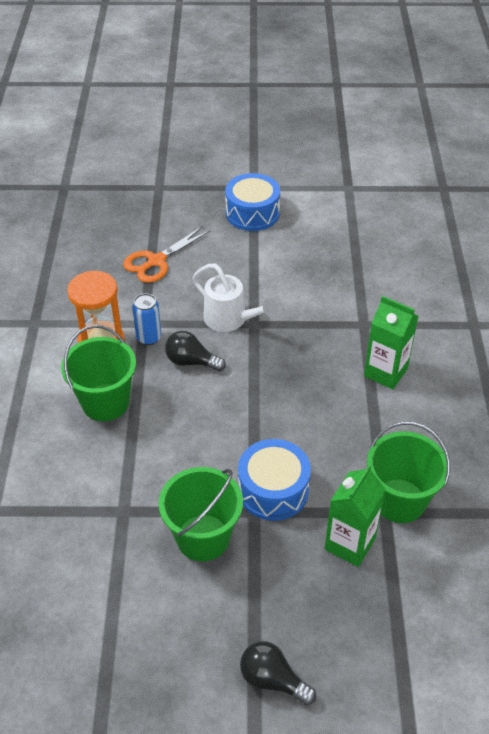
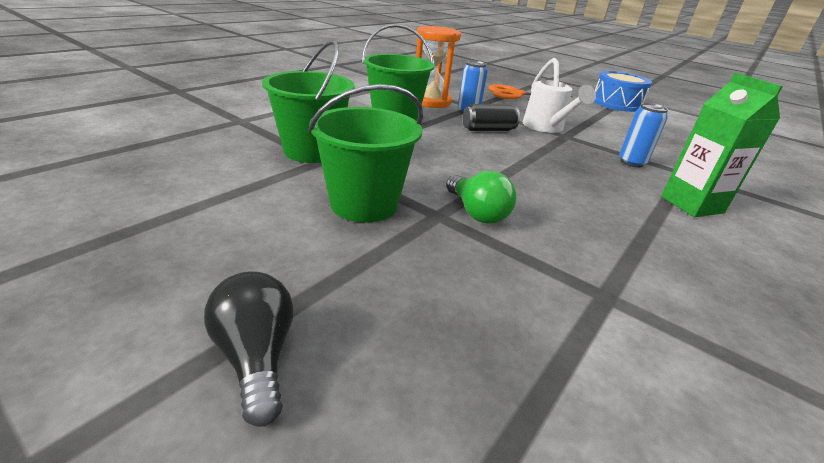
camera: 35 degrees right, 15 degrees down
(191, 362) = (488, 130): black light bulb -> black can
(273, 490) = (477, 213): blue drum -> green light bulb
(323, 335) = (631, 162): none -> blue can
(350, 544) = (526, 295): green carton -> none
(399, 500) = (638, 297): green bucket -> green bucket (312, 151)

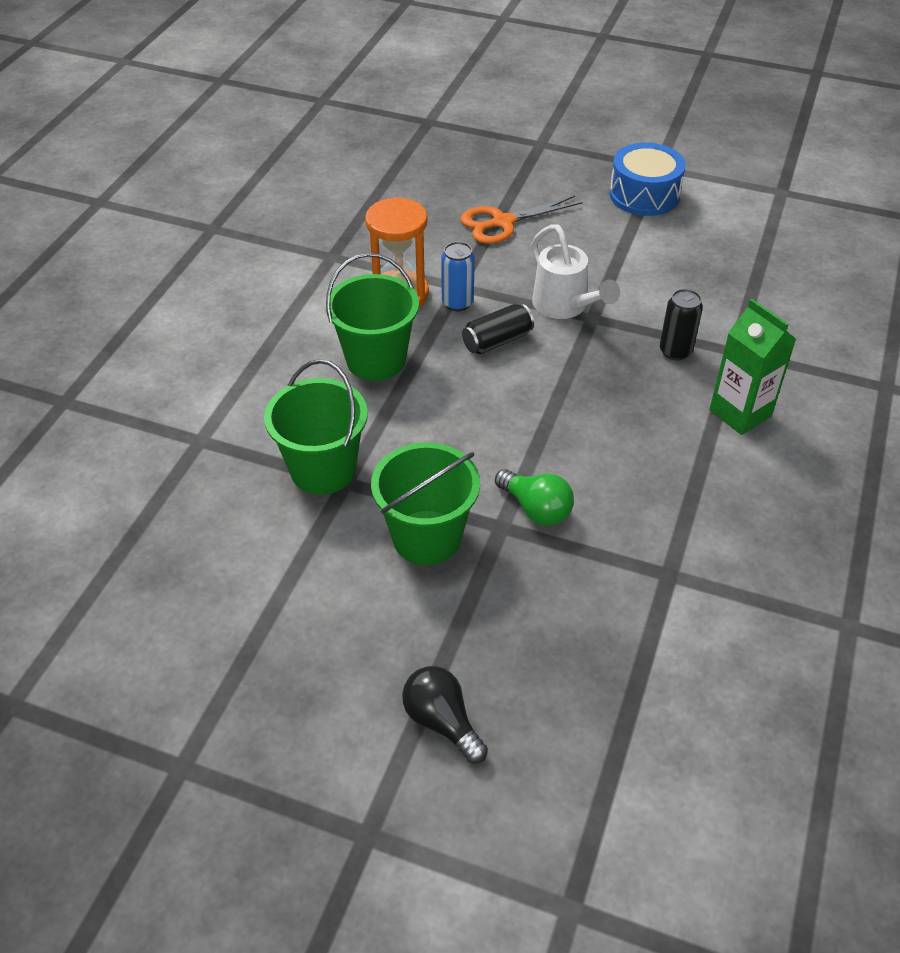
camera: 15 degrees left, 15 degrees up
(631, 162) = (675, 351): blue can -> black can

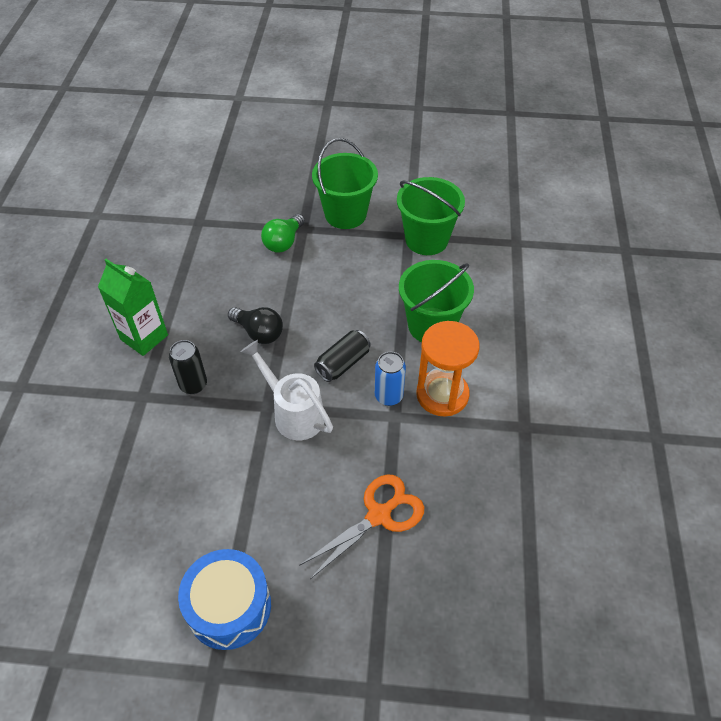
camera: 165 degrees right, 5 degrees up
(442, 721) = (308, 140): black light bulb -> black light bulb (259, 332)
(536, 509) = (284, 242): green light bulb -> green light bulb turned 90 degrees counterclockwise

